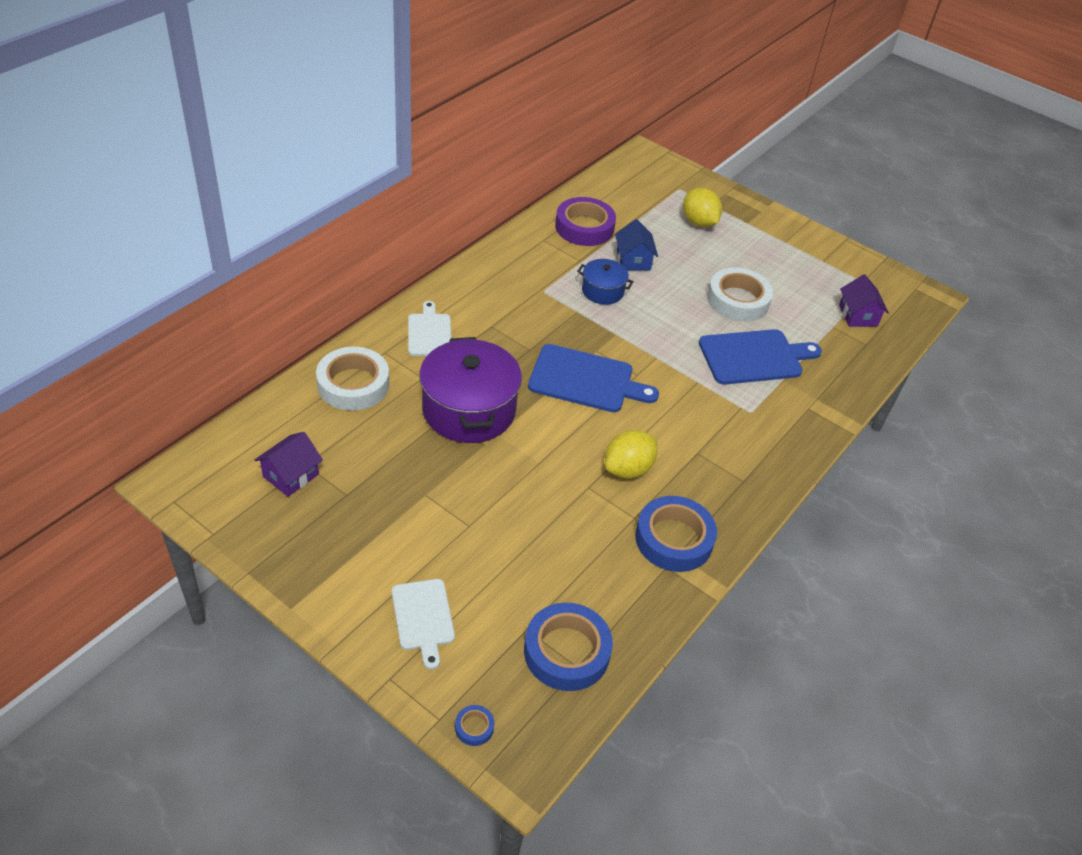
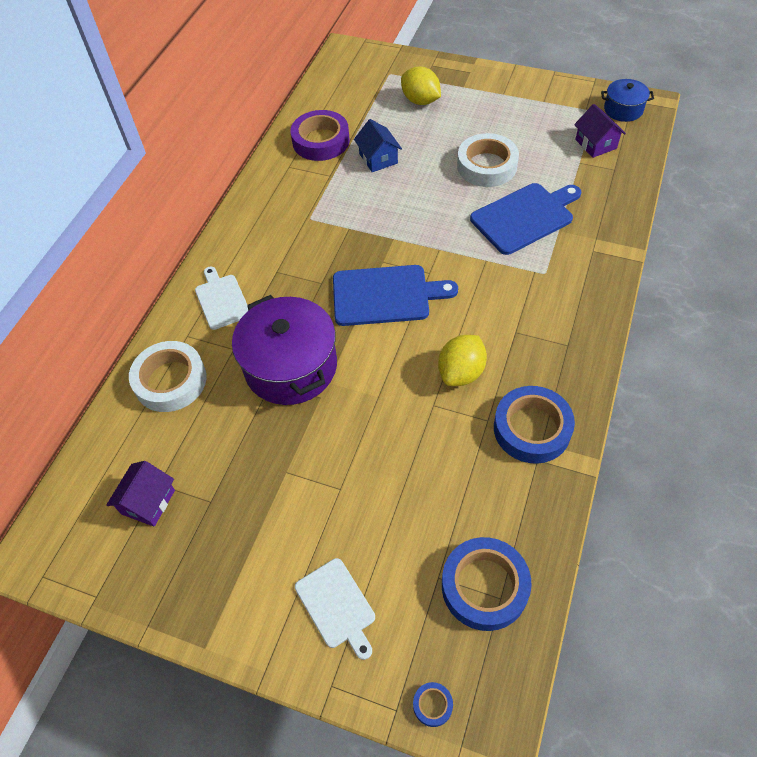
camera: 10 degrees left, 10 degrees up
(602, 291) = (363, 199): blue pot -> blue pot (623, 109)

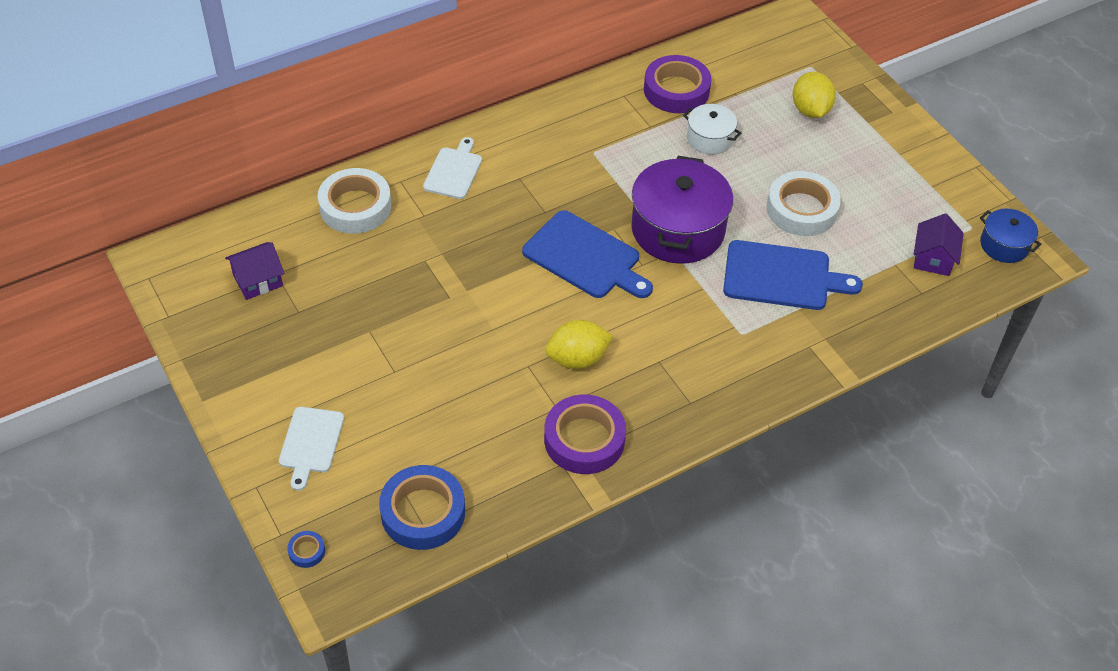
camera: 35 degrees right, 5 degrees down
(291, 366) = (452, 259): purple pot -> purple pot (677, 230)
(378, 158) = (709, 139): blue house -> white pot
(532, 429) = (584, 439): blue tape -> purple tape

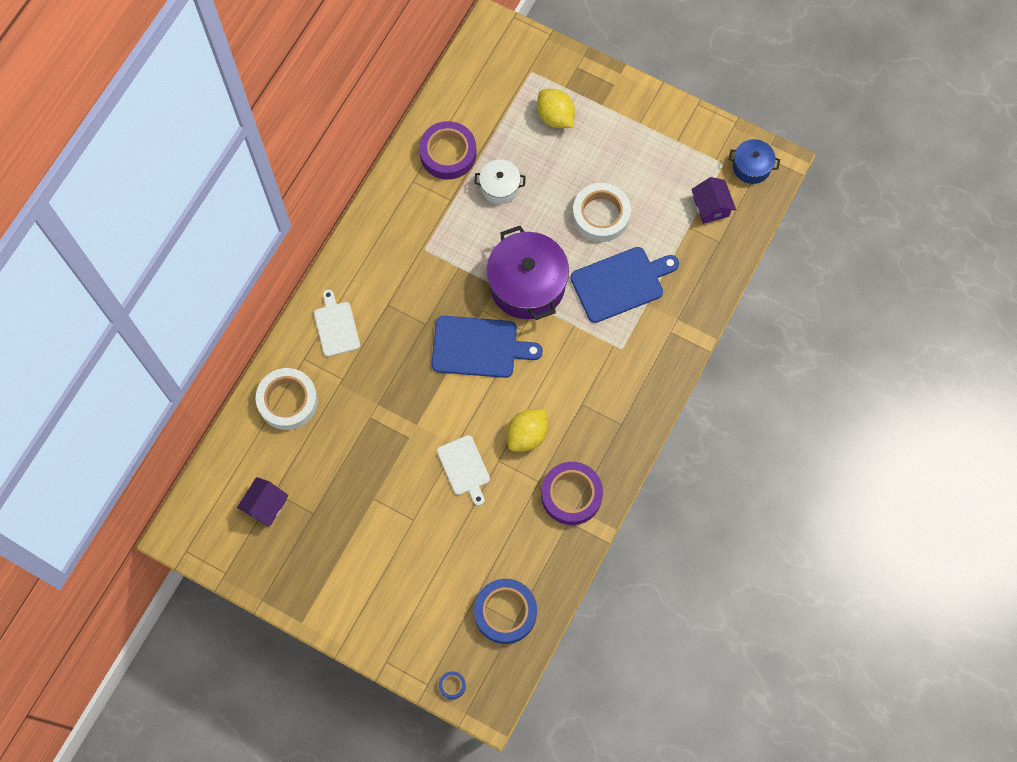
camera: 30 degrees left, 20 degrees up
(310, 443) = (397, 608): white cutting board -> white cutting board (464, 468)

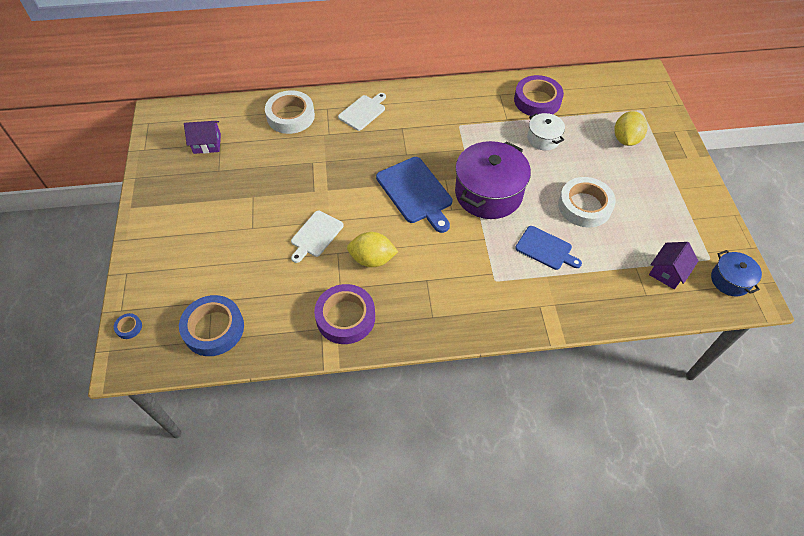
camera: 55 degrees right, 15 degrees down
(620, 283) = (545, 249): blue cutting board -> blue cutting board, size x0.64

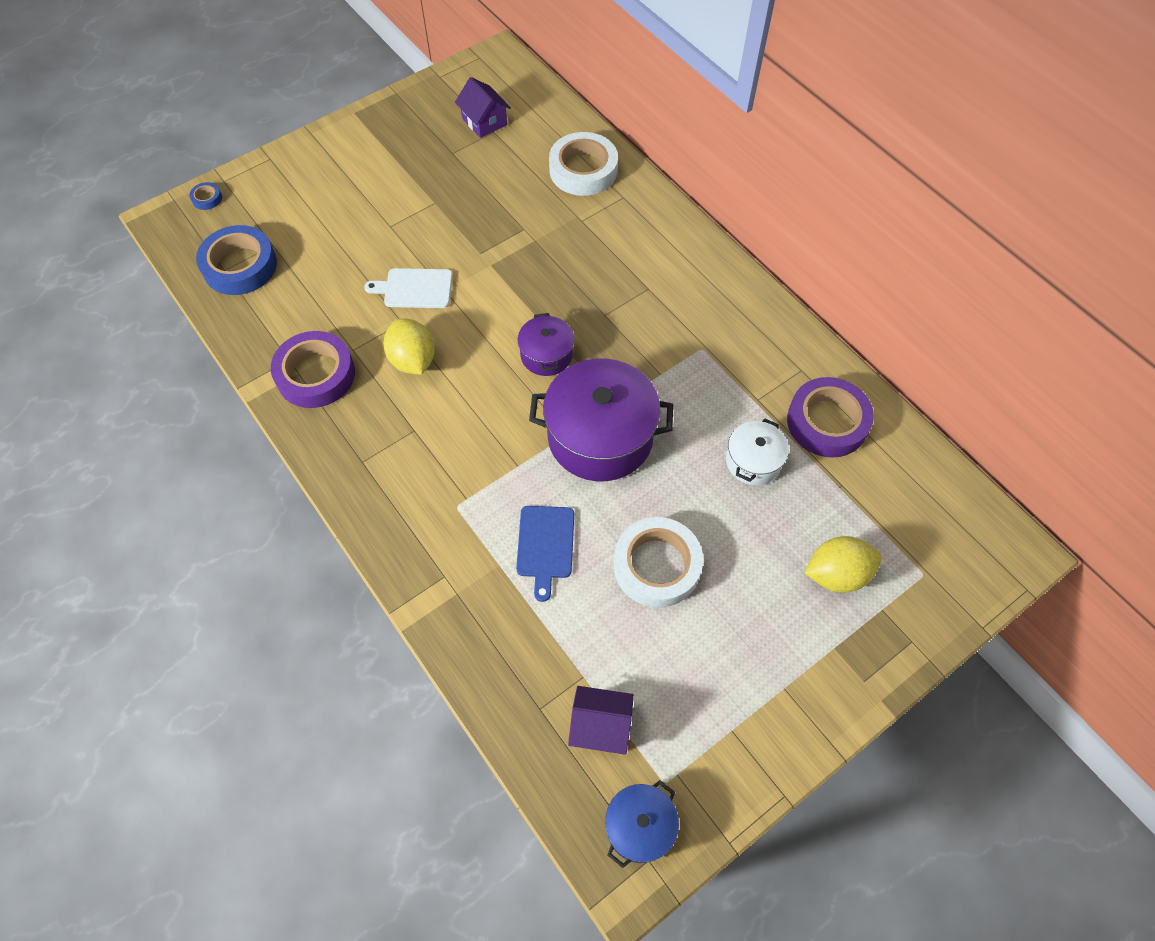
camera: 60 degrees right, 5 degrees up
(363, 112) = (646, 235): white cutting board -> none
(415, 192) = (546, 355): blue cutting board -> purple pot

